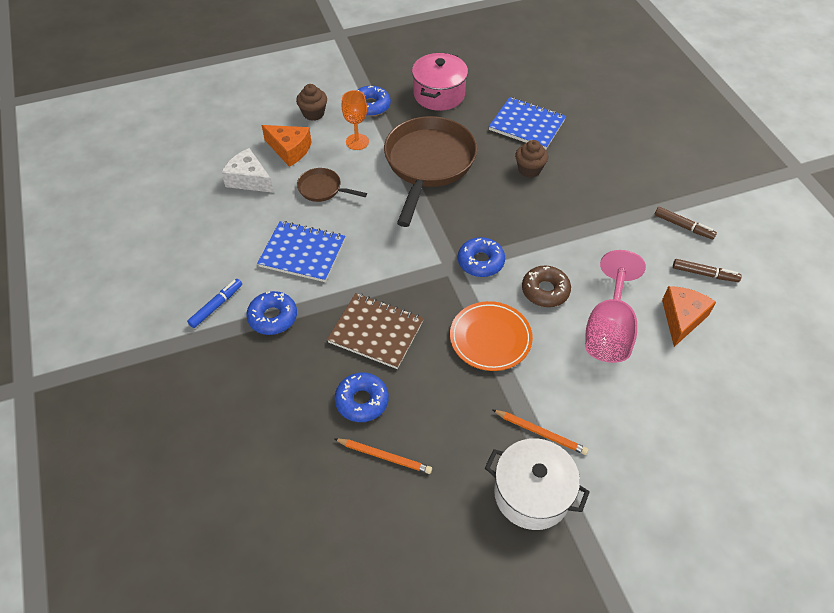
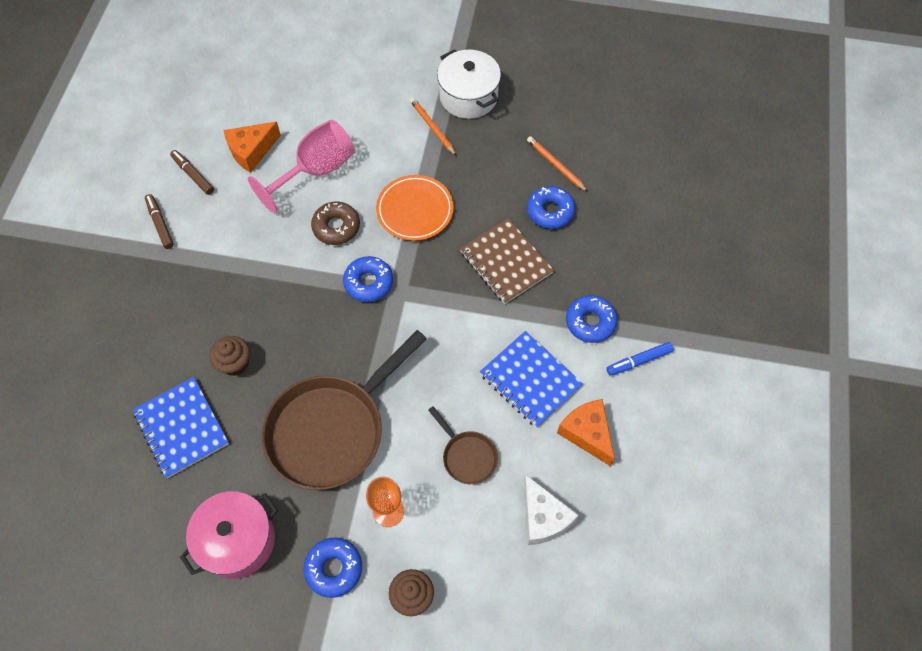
camera: 150 degrees left, 10 degrees up
(290, 150) = (474, 542): orange cheese -> orange cheese (587, 433)

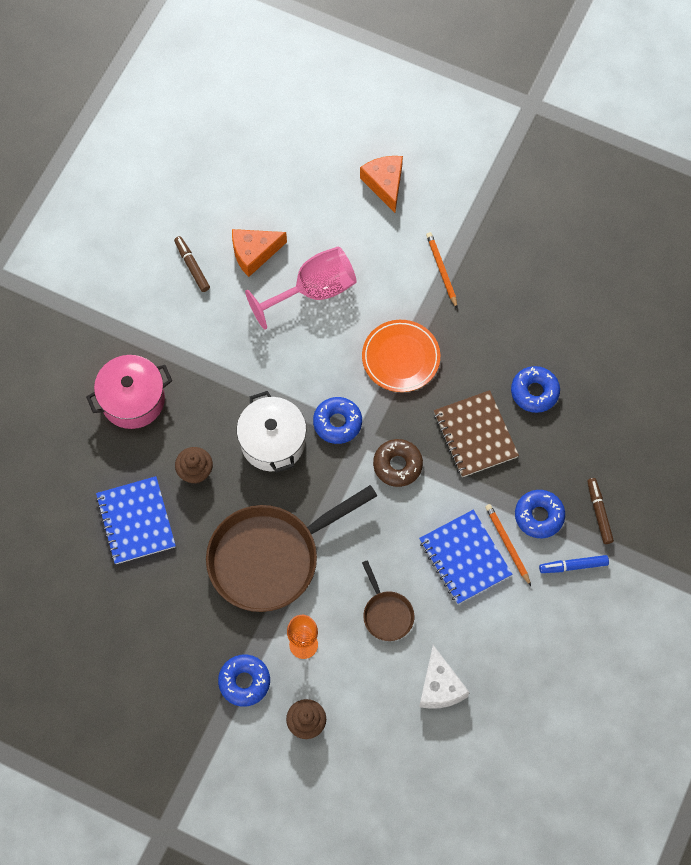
camera: 15 degrees right, 5 degrees up
(160, 224) = (151, 312): brown marker -> brown marker (599, 512)
(238, 540) = (166, 636): pink pot -> pink pot (133, 400)
(336, 227) = (319, 357): brown donut -> brown donut (397, 465)
(468, 96) = (488, 243): white pot -> white pot (272, 442)
(555, 165) = (555, 342): orange pencil -> orange pencil (507, 544)
(587, 433) = (502, 621): orange cheese -> orange cheese (385, 184)

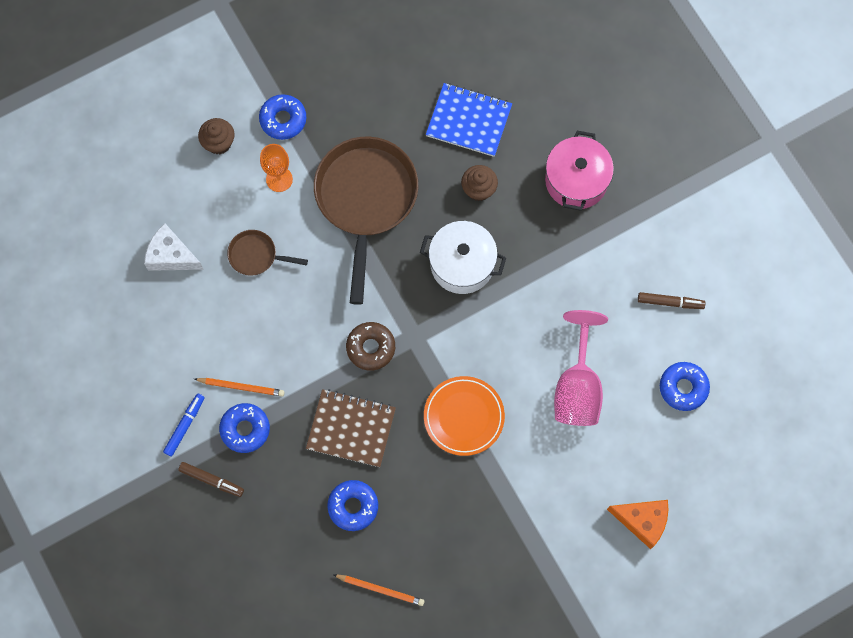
camera: 125 degrees right, 5 degrees up
(254, 253) = (648, 361): orange cheese -> none
(337, 423) = (442, 325): blue donut -> blue donut (683, 388)
(441, 270) = (522, 510): orange pencil -> orange pencil (380, 589)
(464, 558) = (255, 345): blue notebook -> none

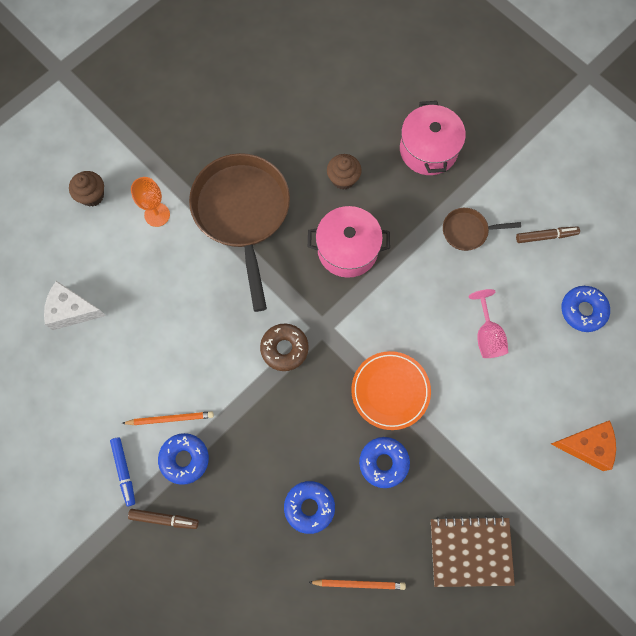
camera: 15 degrees left, 0 degrees up
(185, 426) = (124, 471): blue marker -> blue marker turned 150 degrees clockwise
(256, 255) = (153, 290): brown pan -> brown pan (468, 231)
(283, 120) = (147, 160): blue donut -> blue donut (383, 463)
(351, 428) = (287, 431): brown notebook -> brown notebook (470, 551)
(462, 264) = (347, 249): white pot -> pink pot
(469, 121) = (317, 121): blue notebook -> none
(577, 387) = (487, 335): pink goblet -> pink goblet, size x0.62

